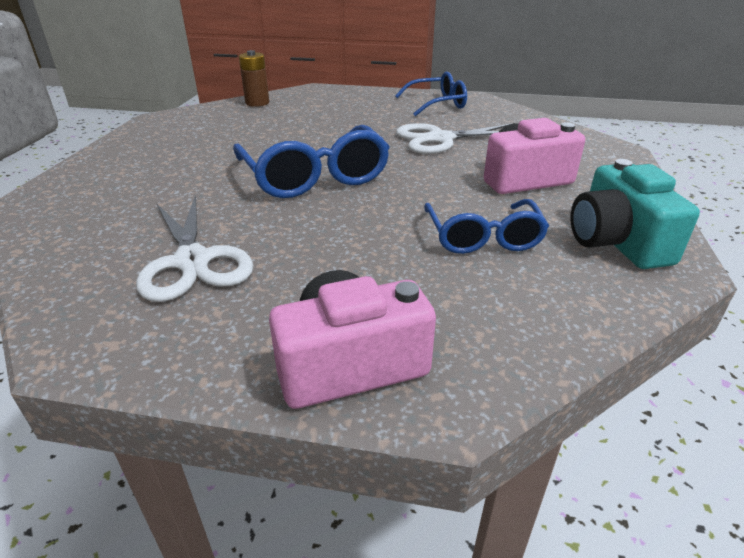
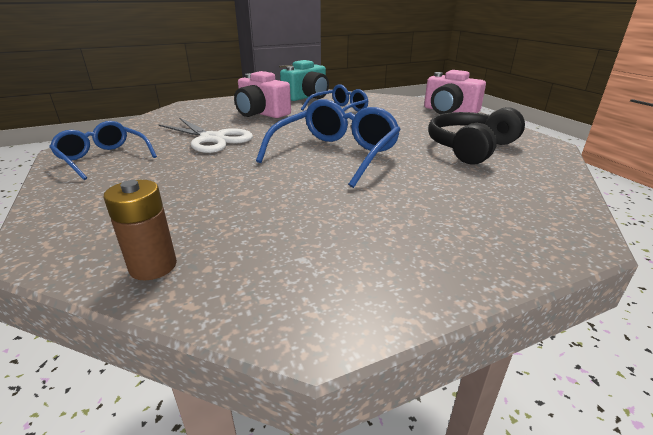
camera: 125 degrees left, 5 degrees down
(192, 261) = (470, 148): white scissors -> black headphones

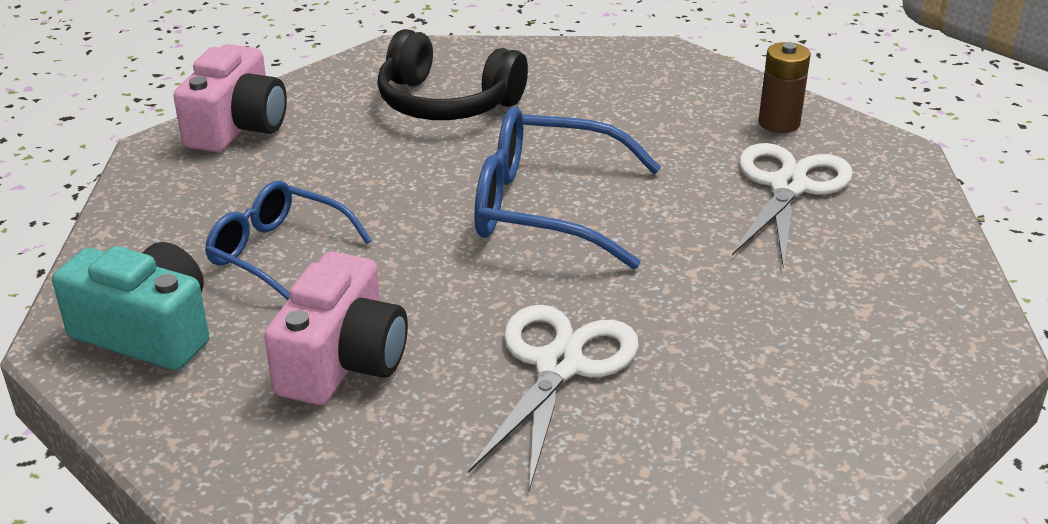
camera: 110 degrees left, 5 degrees up
(104, 158) = (748, 463): blue glasses -> none
(153, 266) = (921, 252): brown battery -> brown battery (779, 123)
(297, 233) = (788, 187): none -> white scissors

